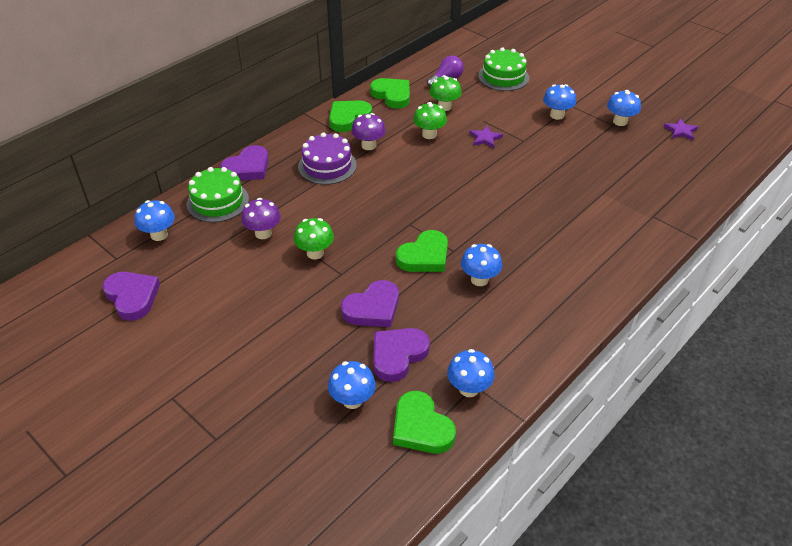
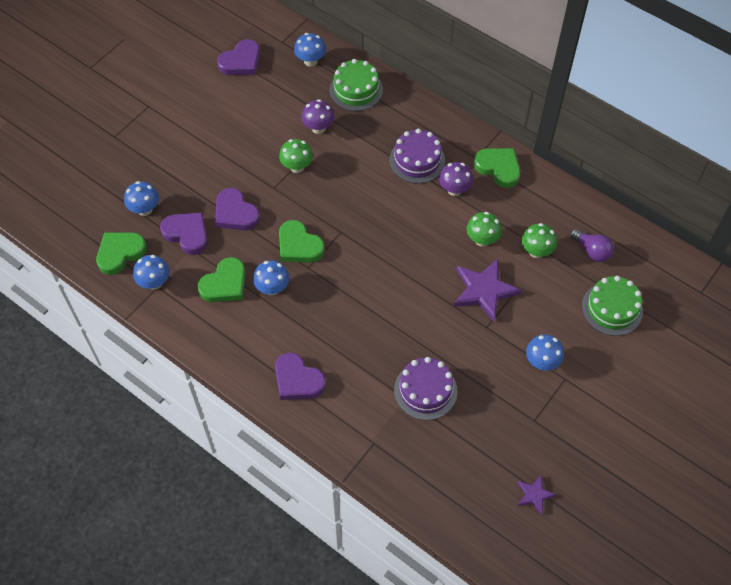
camera: 85 degrees right, 15 degrees up
(247, 168) = (405, 102): purple heart -> purple heart (297, 380)
(392, 95) = (548, 202): green heart -> green heart (224, 284)
(485, 138) = (484, 290): purple star -> purple star, size x1.92
(593, 180) = (425, 390): none -> purple cake
(620, 121) = (541, 429): blue mushroom -> none

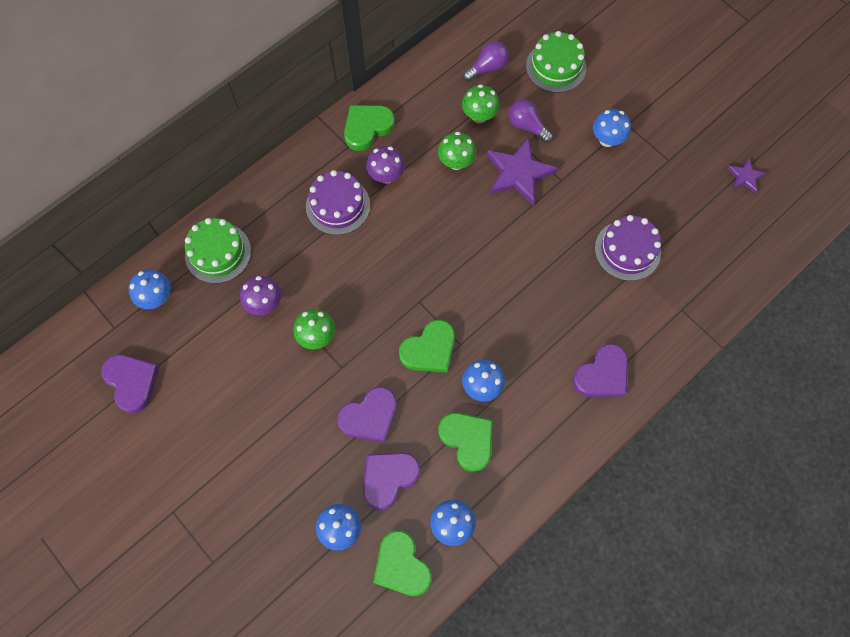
camera: 80 degrees left, 10 degrees up
(536, 292) = (527, 126): none -> purple light bulb

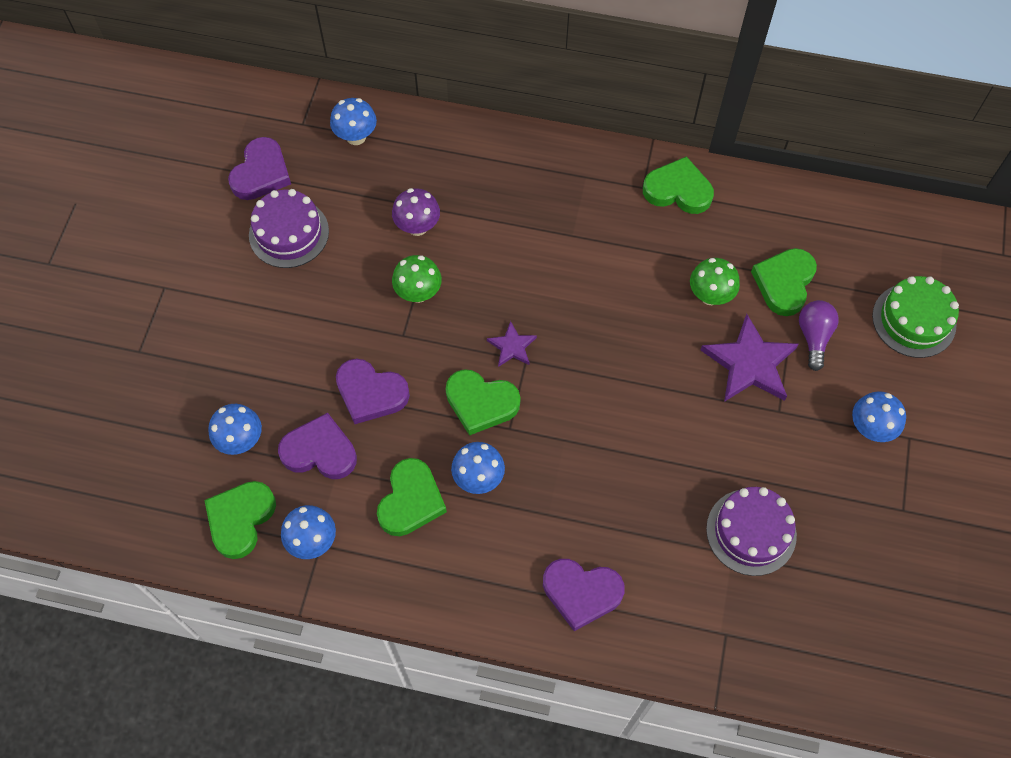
camera: 55 degrees right, 5 degrees down
(218, 253) = (438, 154): green cake -> none
(338, 205) = (570, 220): purple cake -> purple cake (289, 233)
(386, 176) = (639, 241): purple mushroom -> none
(479, 116) = (784, 283): green mushroom -> green heart
(487, 68) = (849, 254): purple light bulb -> none
(745, 177) = (957, 610): purple star -> purple star (512, 346)

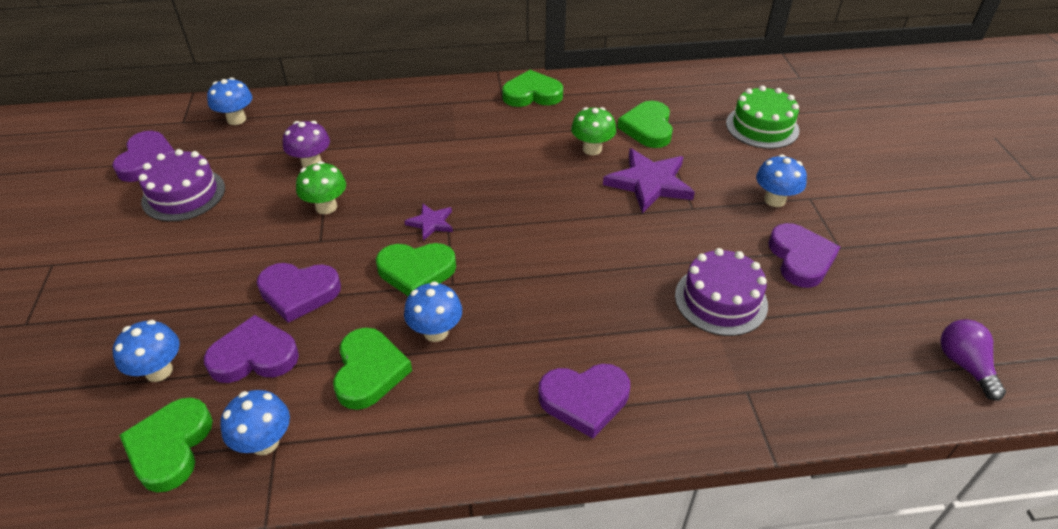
camera: 20 degrees left, 20 degrees down
(813, 337) = (691, 154): purple light bulb -> purple light bulb (964, 365)
(855, 510) = (800, 259): none -> purple heart

